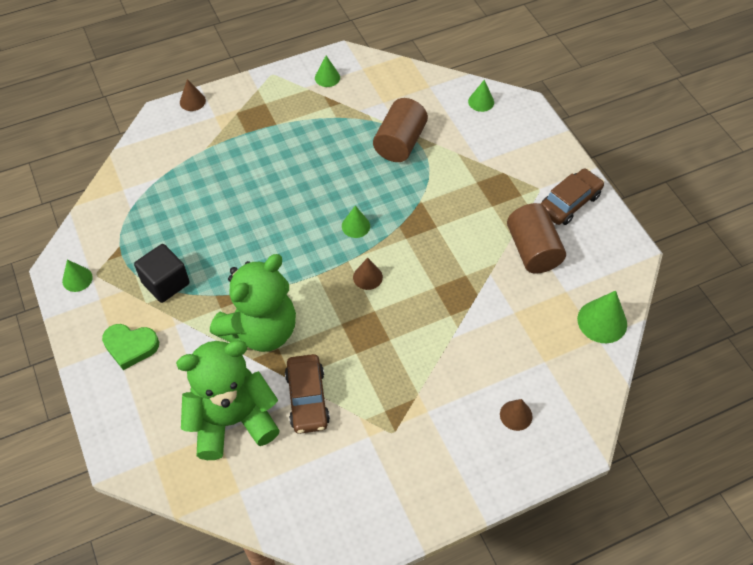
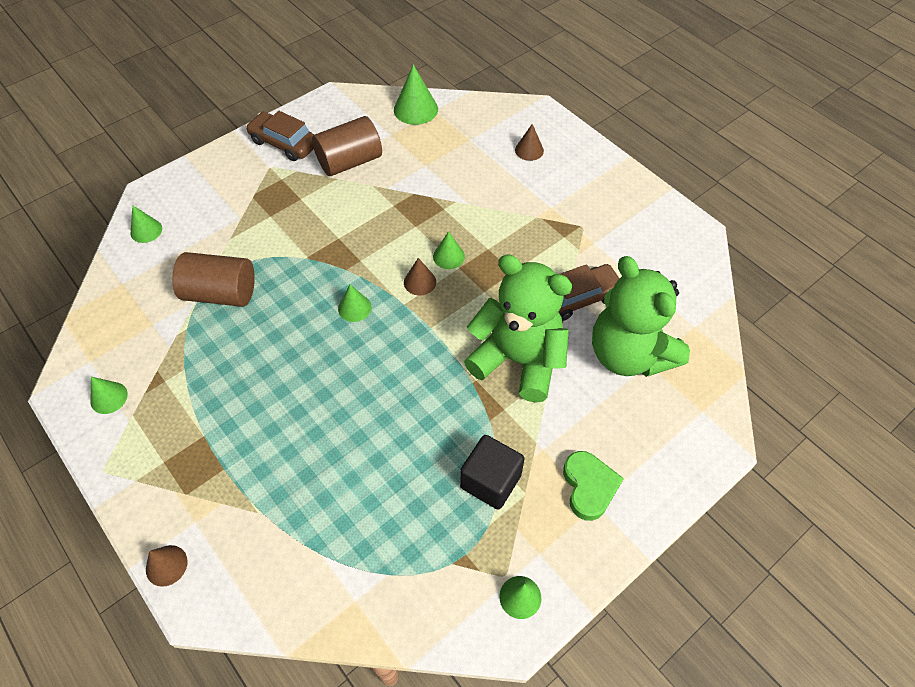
camera: 105 degrees left, 0 degrees up
(390, 305) = (448, 256): none -> green cone

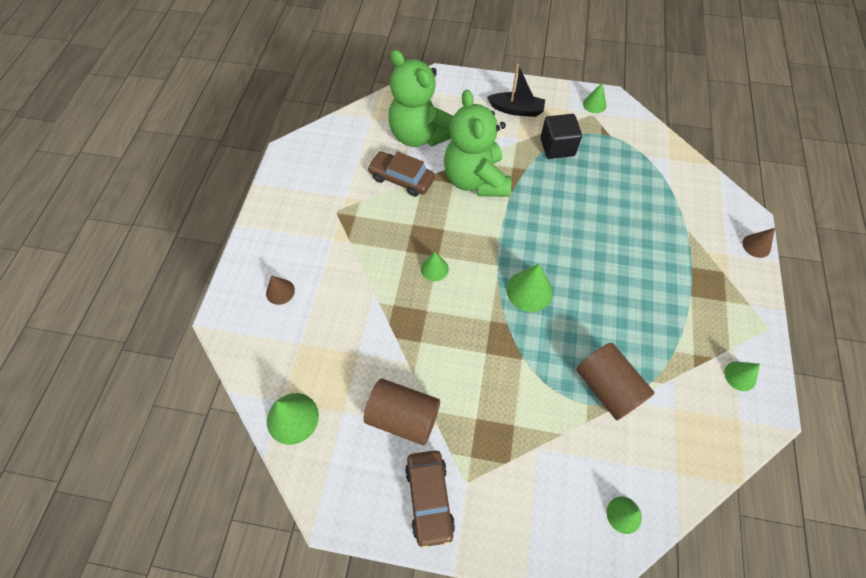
camera: 130 degrees left, 5 degrees up
(354, 308) = (529, 291): green cone -> green cone, size x1.61
(420, 282) = (472, 269): brown cone -> none
(589, 487) = (516, 110): green heart -> black boat
(629, 354) = (420, 135): green teddy bear -> green teddy bear turned 120 degrees clockwise

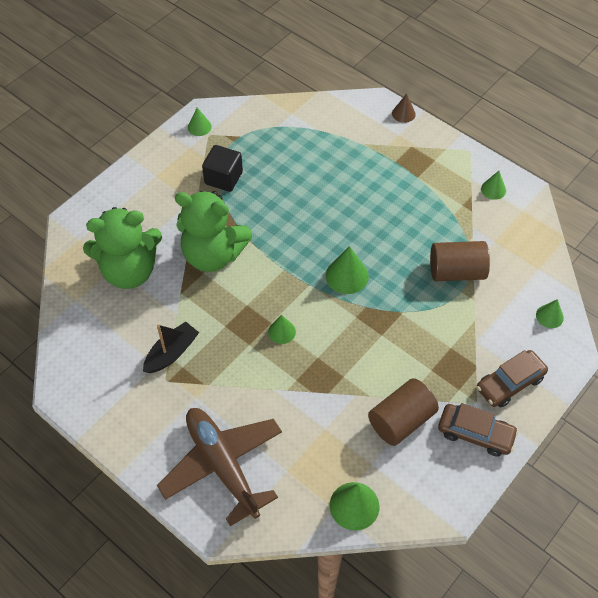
camera: 60 degrees left, 5 degrees down
(280, 291) = (222, 465): brown cone -> brown plane
(401, 179) = (169, 310): brown car -> brown car (510, 383)
(516, 110) = (160, 183): black boat -> black boat (171, 353)

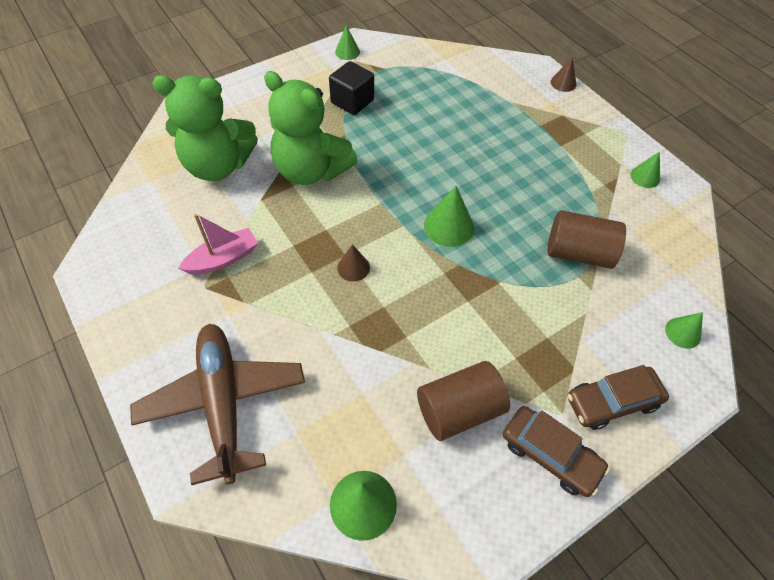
camera: 15 degrees right, 0 degrees up
(171, 353) = (223, 259): black boat -> pink boat
(282, 331) = (353, 267): green cone -> brown cone

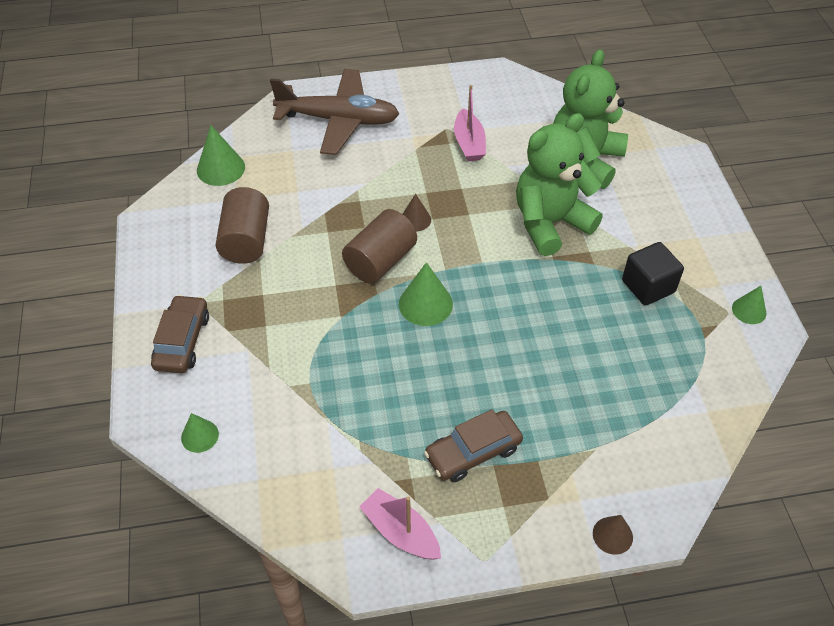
camera: 115 degrees right, 5 degrees down
(550, 454) = (175, 279): brown car -> brown car (473, 452)
(578, 253) = (335, 398): brown cylinder -> brown cylinder (380, 261)
(645, 177) = (400, 532): green cone -> pink boat

